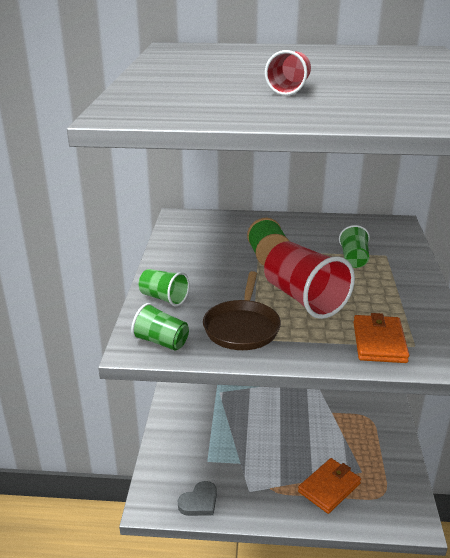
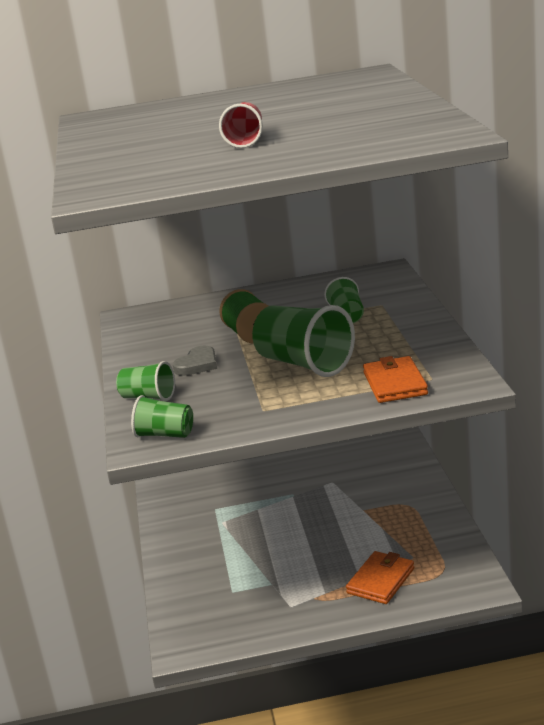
camera: 10 degrees left, 5 degrees down
(199, 502) = (237, 631): grey heart -> grey heart (197, 364)
(242, 327) = (247, 403): brown pan -> none
(304, 299) = (304, 364): red cup -> green cup

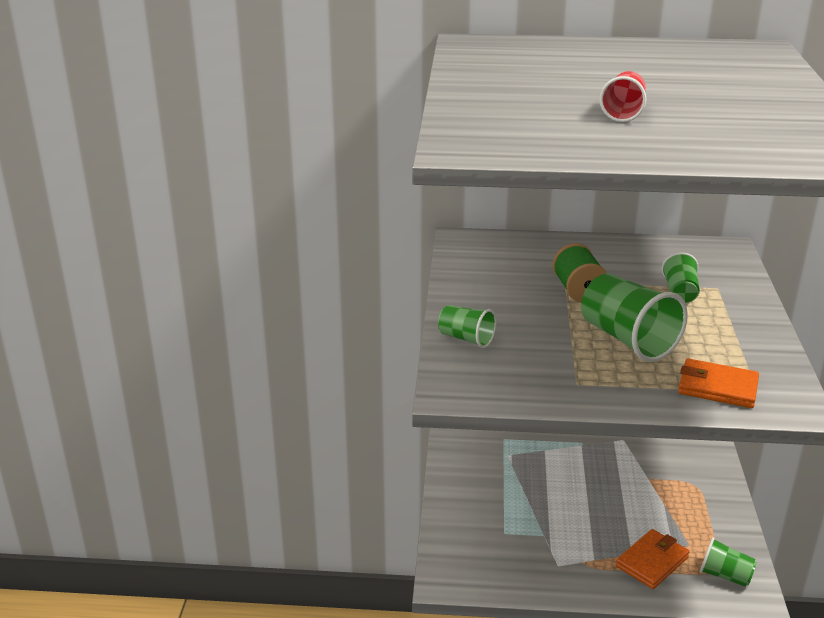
camera: 10 degrees right, 5 degrees up
(165, 434) = (475, 387): green cup -> green cup (725, 575)
(197, 364) = (520, 313): grey heart -> none
(395, 383) = (717, 387): orange wallet -> orange wallet turned 75 degrees counterclockwise

